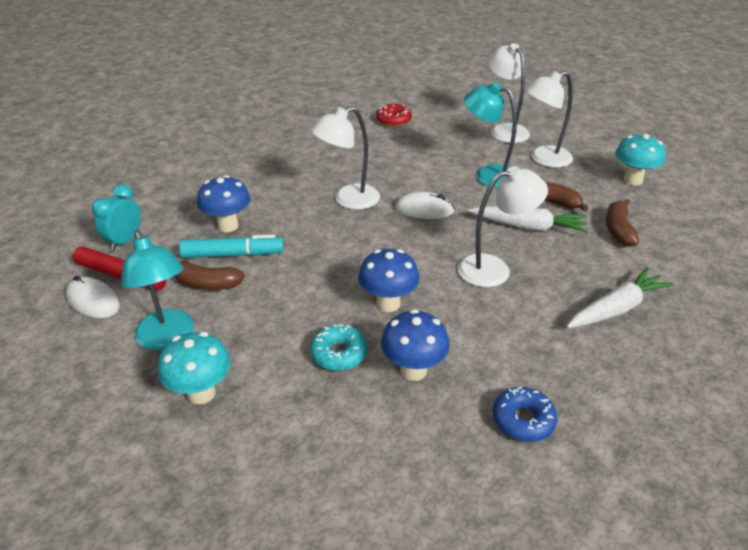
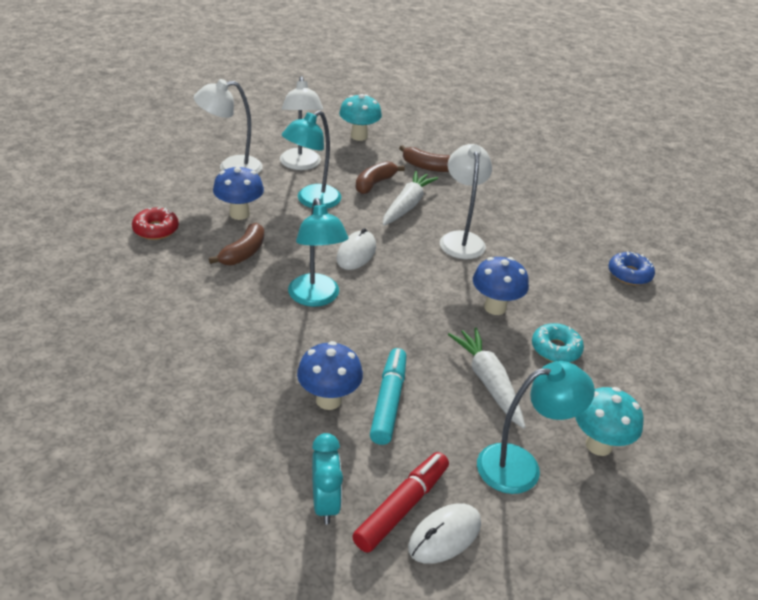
camera: 80 degrees left, 0 degrees up
(124, 241) = (325, 503): turquoise clock -> turquoise clock turned 135 degrees counterclockwise
(206, 283) = (436, 429): brown banana -> brown banana (243, 253)
(348, 200) = (316, 298): white lamp -> turquoise lamp
(413, 370) = (578, 312): blue mushroom -> blue mushroom (239, 214)
(616, 309) = (522, 201): white carrot -> white carrot (488, 382)

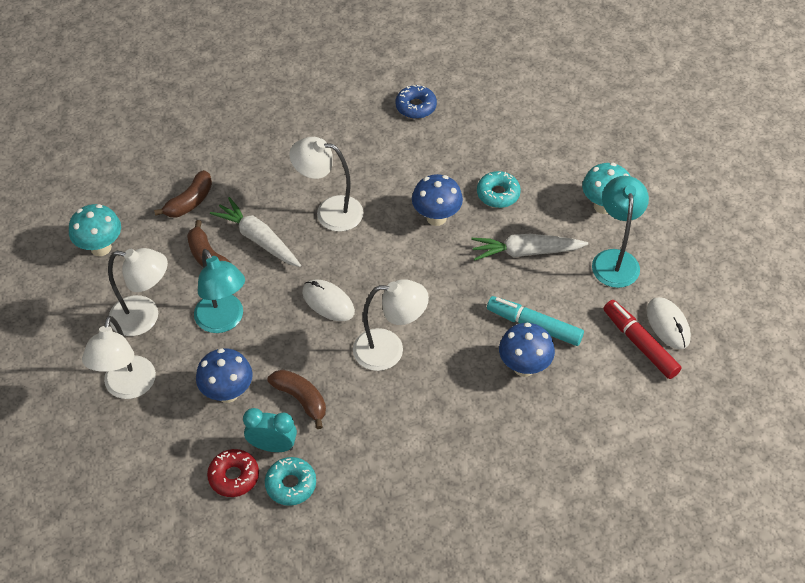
camera: 70 degrees left, 15 degrees up
(152, 260) = (291, 484): none -> turquoise donut
(316, 298) = (389, 350): turquoise lamp -> white lamp
(325, 503) = (629, 391): turquoise clock -> turquoise clock (272, 446)

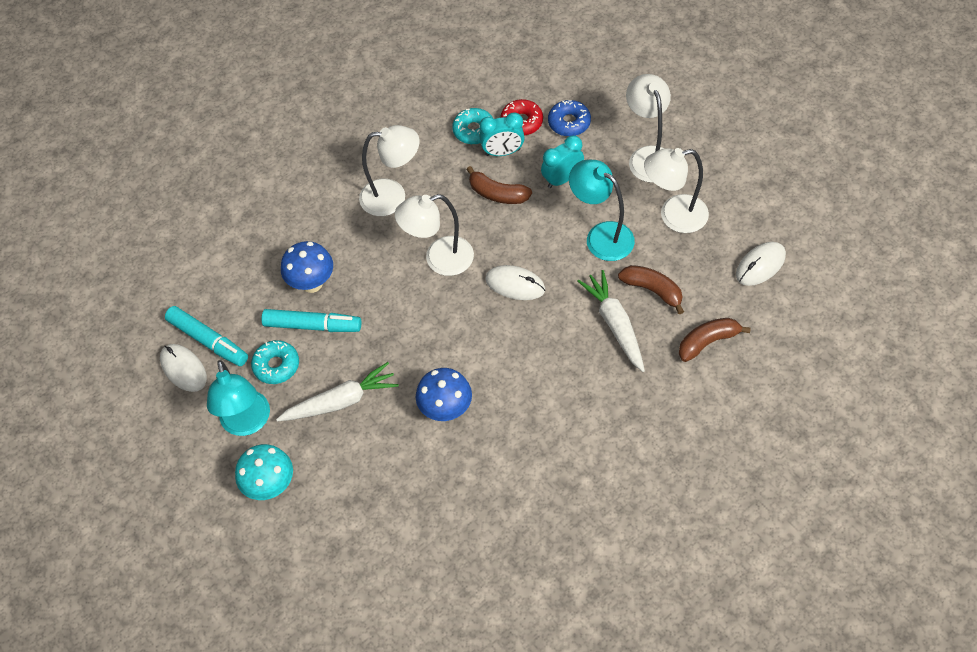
camera: 165 degrees right, 5 degrees up
(101, 248) = (760, 265): turquoise mushroom -> white mouse
(190, 202) = (707, 342): brown banana -> brown banana turned 45 degrees clockwise
(228, 393) = (562, 179): blue mushroom -> turquoise clock
(258, 239) = (615, 325): white carrot -> white carrot turned 135 degrees counterclockwise
(329, 211) = (559, 379): white lamp -> white lamp (393, 196)
(416, 107) = (525, 553): blue donut -> blue donut (569, 123)
(498, 194) = (390, 462): turquoise donut -> turquoise donut (276, 365)
(639, 343) = (208, 340): red marker -> turquoise marker

